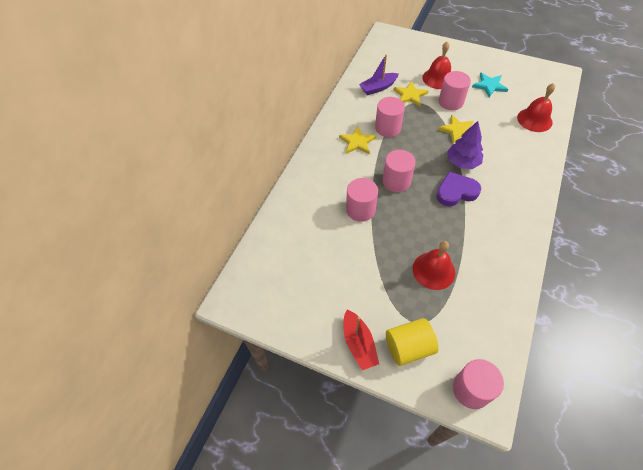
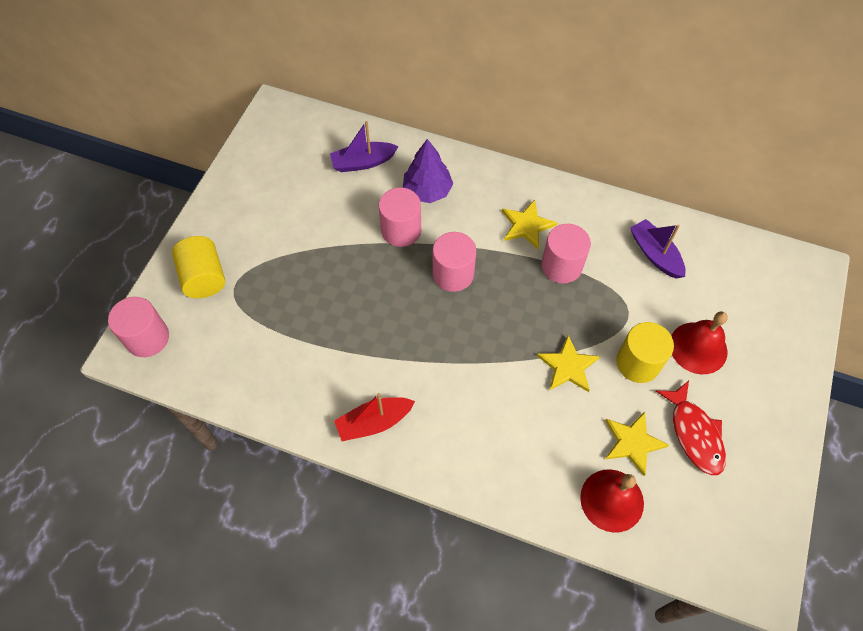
camera: 85 degrees right, 5 degrees up
(296, 233) = (363, 162): none -> purple boat
(358, 343) = (213, 229): red boat -> red boat (374, 422)
(410, 95) = (644, 301): yellow star -> yellow star (632, 443)
(433, 270) = (304, 311): red bell -> none
(450, 102) = (638, 363): pink cylinder -> yellow cylinder
(456, 192) = (436, 351): purple heart -> none
(462, 162) = (497, 366): purple tree -> purple tree (427, 191)
(489, 85) = (694, 434): turquoise star -> red fish

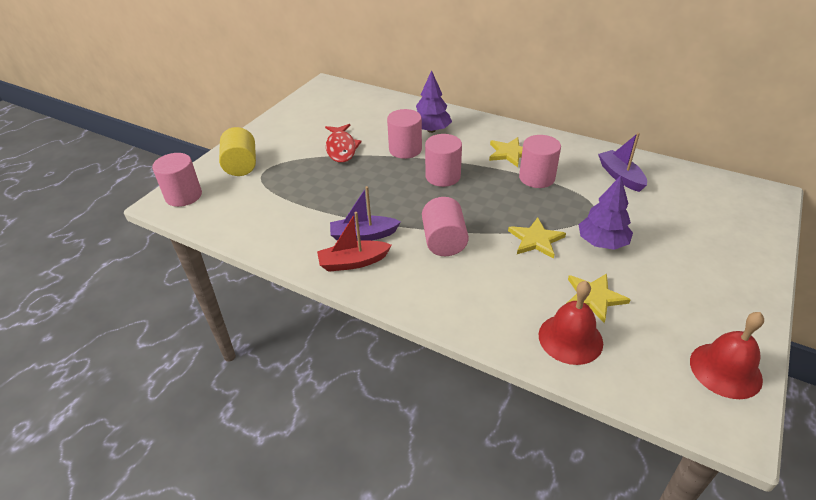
camera: 10 degrees right, 20 degrees down
(363, 162) = (384, 113): purple boat -> purple boat (363, 235)
(469, 379) = (444, 241): none -> pink cylinder
(638, 363) = (602, 242): yellow cylinder -> purple tree
(694, 434) = (656, 296): red fish -> red fish (341, 148)
(698, 347) = (660, 237): red bell -> red bell (725, 370)

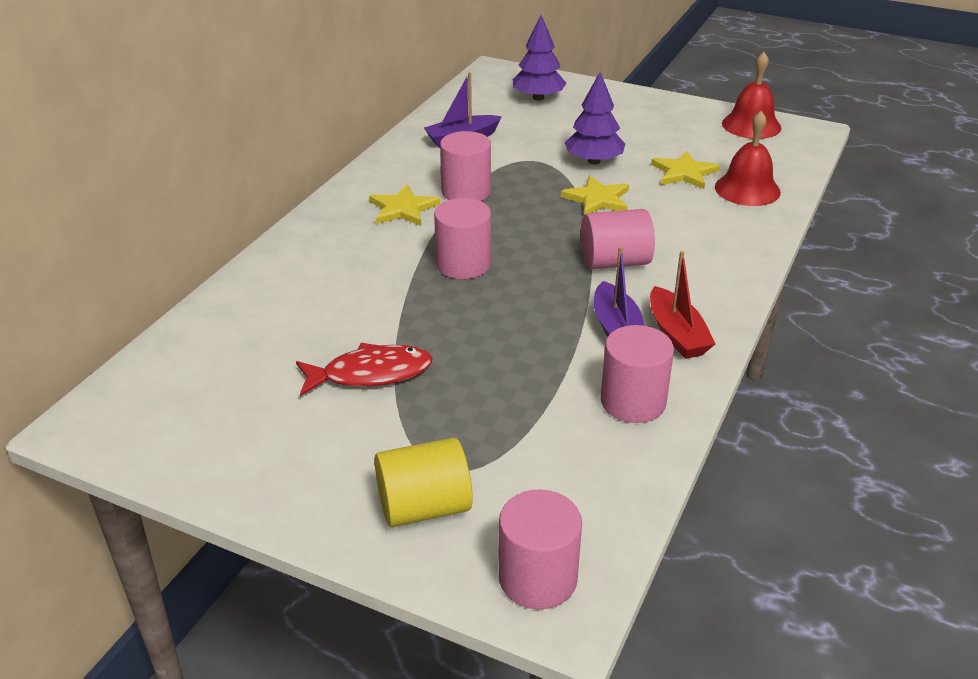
camera: 95 degrees left, 5 degrees down
(405, 149) = (383, 301): pink cylinder -> pink cylinder (633, 402)
(431, 130) = (322, 277): purple tree -> purple tree (538, 98)

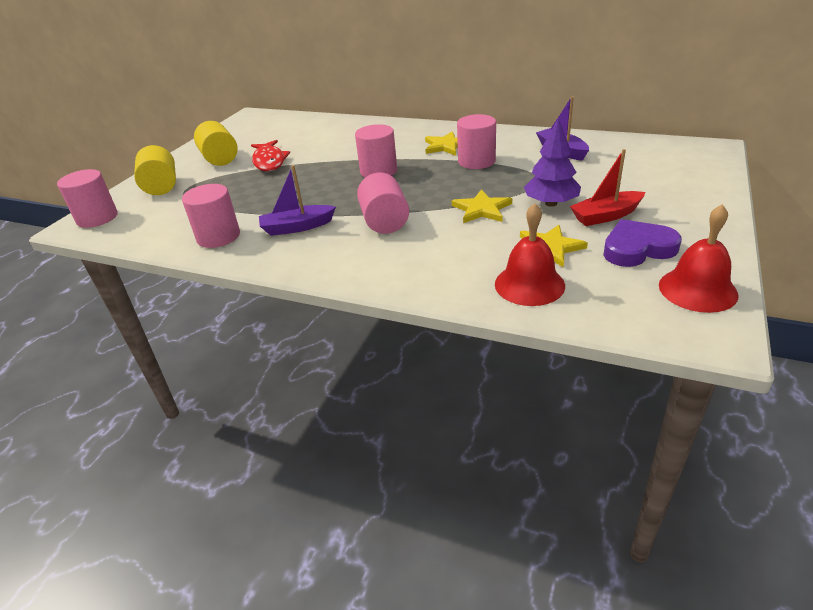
camera: 90 degrees right, 0 degrees up
(323, 441) = (220, 159): none -> yellow cylinder
(538, 98) = (667, 170): purple tree -> none
(676, 334) = (287, 250): red boat -> red boat (606, 216)
(688, 136) = (637, 248): none -> purple heart

